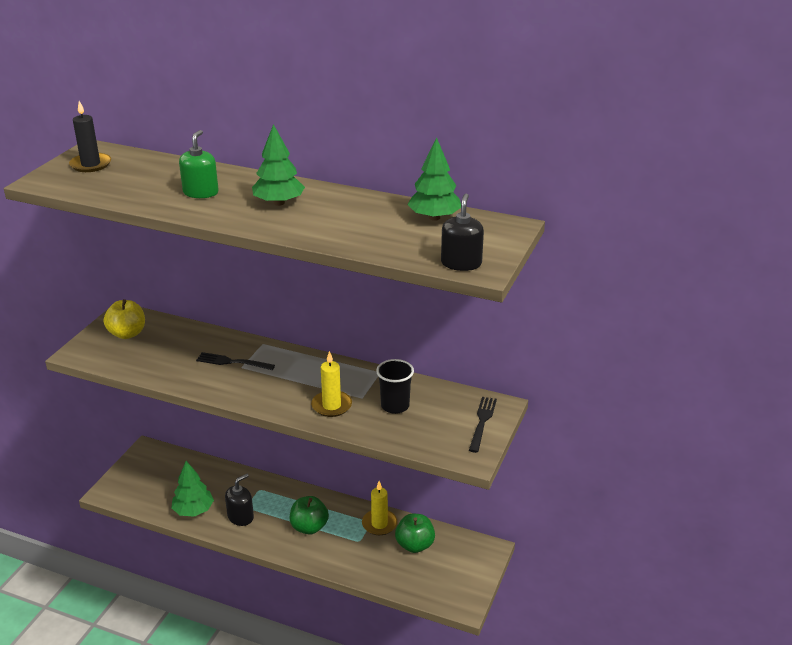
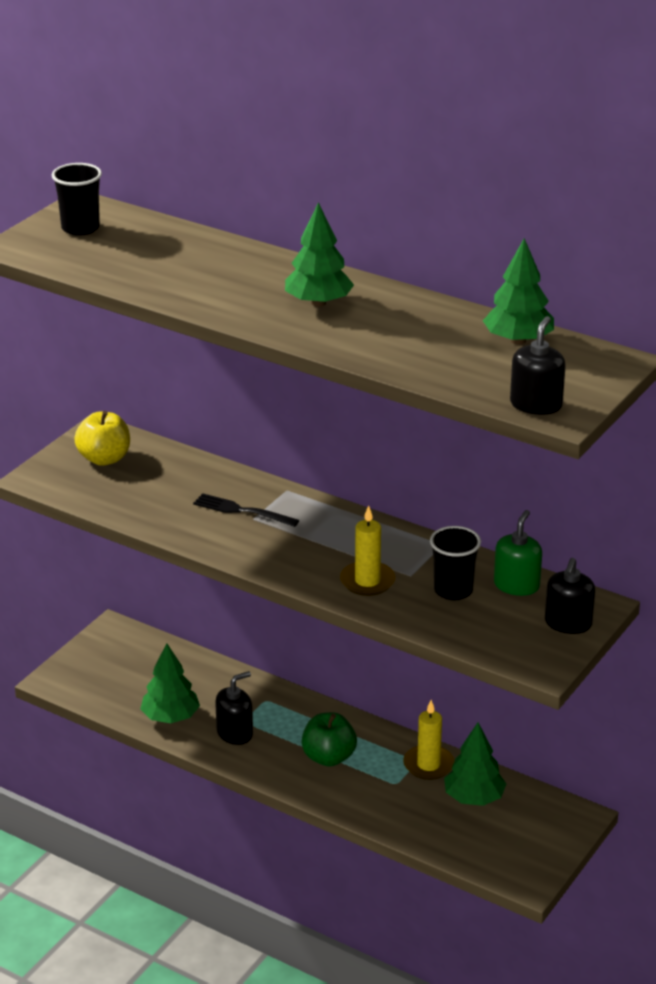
camera: 10 degrees right, 0 degrees up
(91, 164) = (80, 228): black candle -> black cup
(201, 192) = (219, 280): green soap dispenser -> green soap dispenser (516, 585)
(415, 545) = (473, 798): green apple -> green tree
(482, 422) = (568, 623): black fork -> black soap dispenser

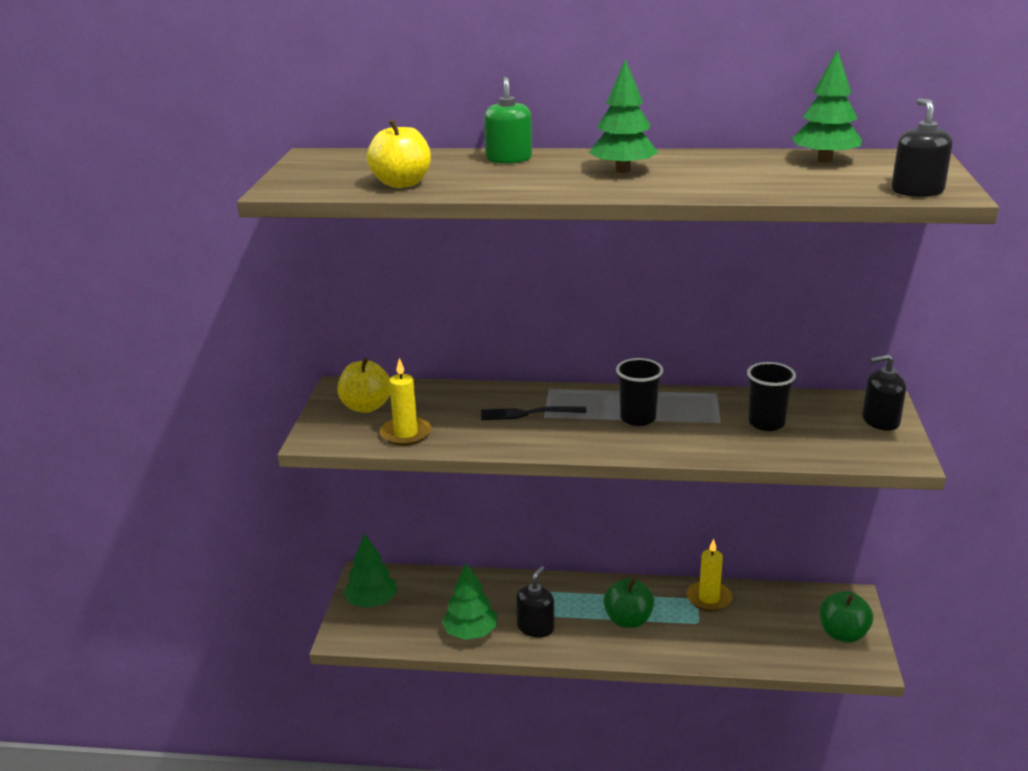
camera: 25 degrees left, 5 degrees down
(80, 228) = (331, 167): black cup -> black cup (638, 418)
(115, 267) = (402, 184): none -> yellow apple
(367, 581) = (692, 436): yellow candle -> yellow candle (406, 434)
(473, 798) = (766, 612): green tree -> green tree (372, 602)
(516, 585) = (808, 405): green soap dispenser -> green soap dispenser (509, 159)
(531, 845) = (843, 634): none -> green apple
(568, 623) = (880, 421): black soap dispenser -> black soap dispenser turned 90 degrees clockwise

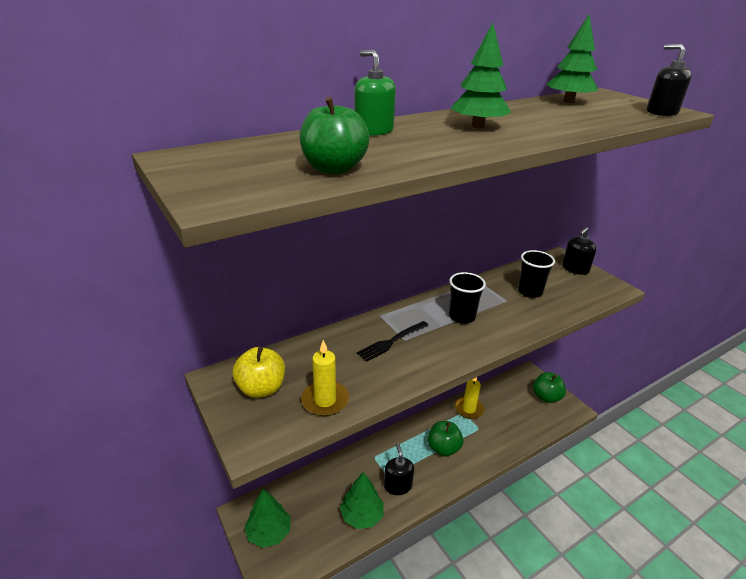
camera: 40 degrees left, 5 degrees up
(402, 184) = (334, 169): yellow apple -> green apple

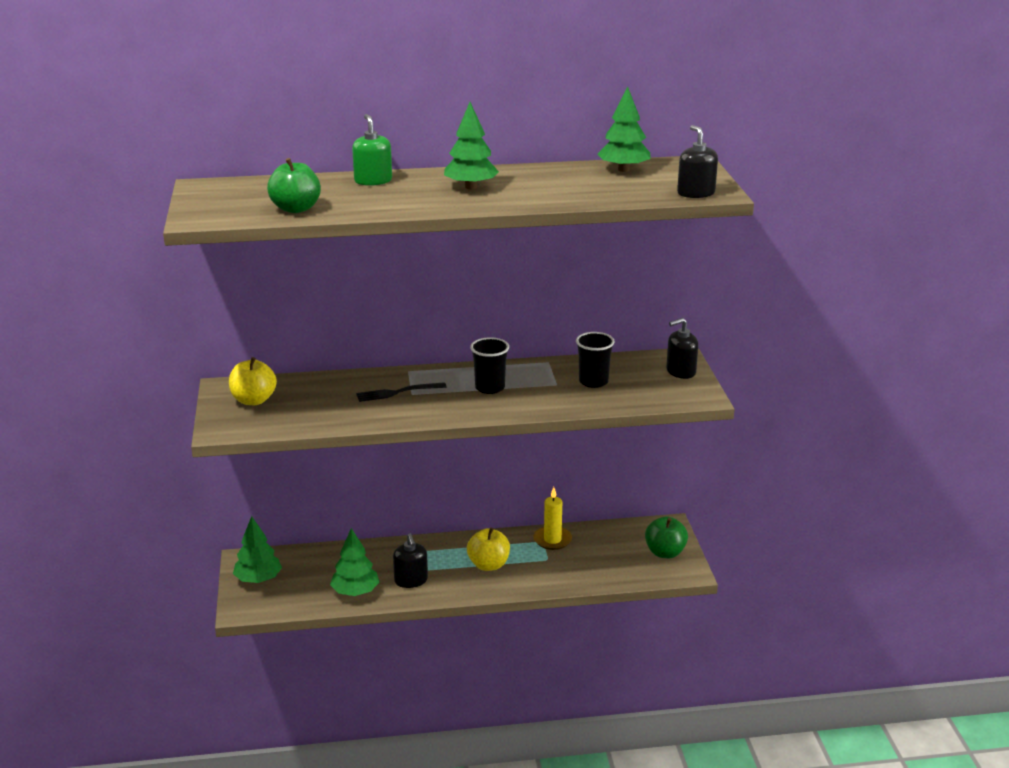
camera: 25 degrees right, 5 degrees down
(325, 400) = (298, 419): yellow candle -> none
(398, 485) = (411, 580): black soap dispenser -> black soap dispenser turned 150 degrees clockwise
(443, 448) = (488, 565): green apple -> yellow apple

